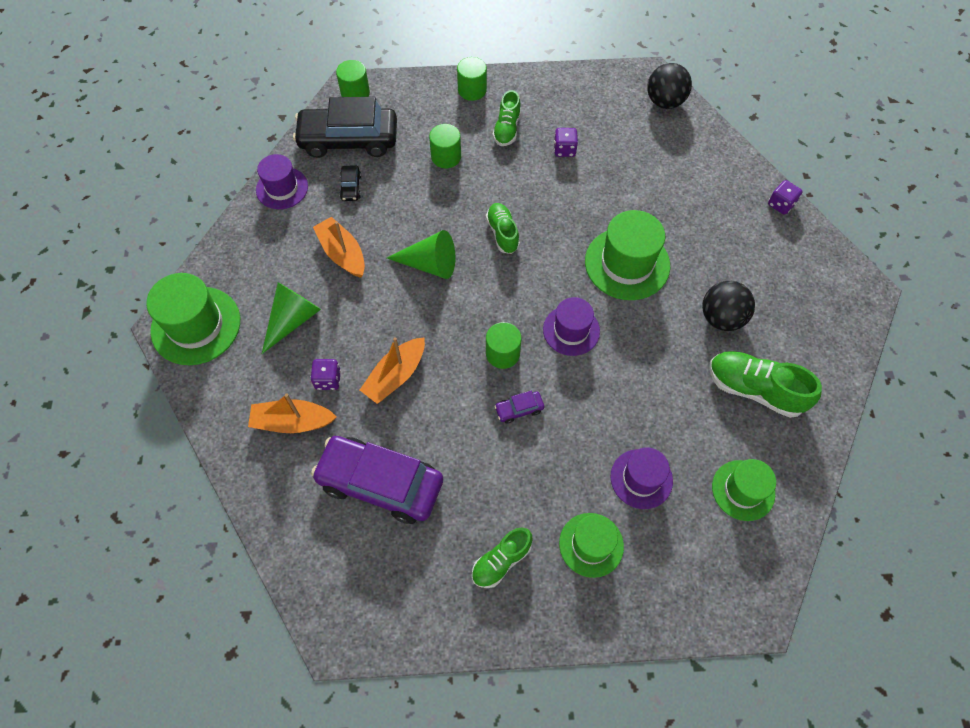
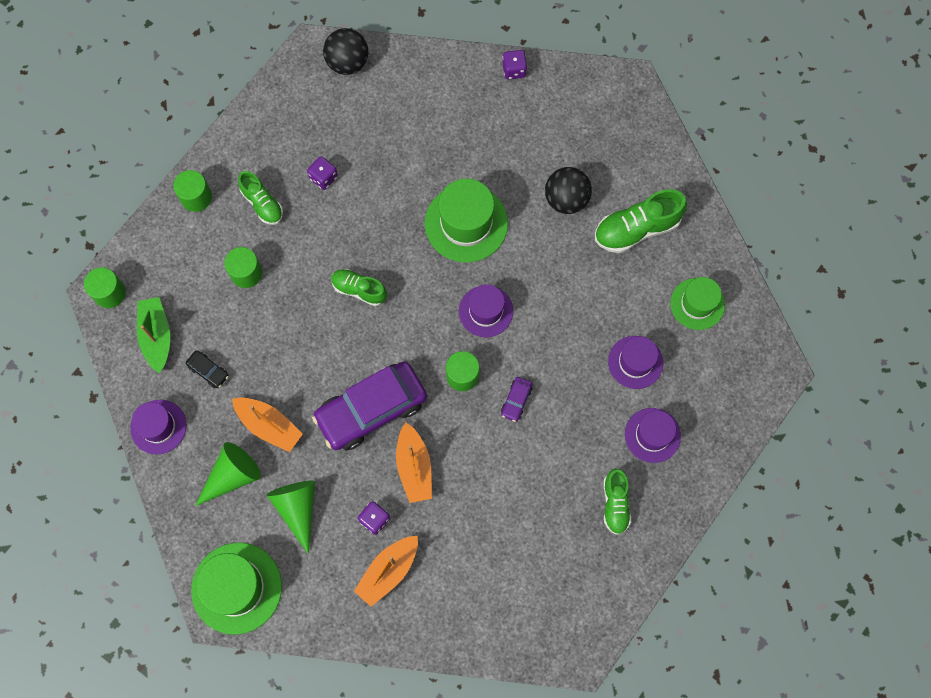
camera: 50 degrees left, 10 degrees up
(342, 254) = (269, 425): orange boat -> orange boat turned 150 degrees counterclockwise
(348, 140) = (156, 336): black car -> green boat
(380, 483) = (491, 543): purple car -> purple car (371, 410)
(430, 264) = (339, 366): green cone -> green cone (232, 476)
(591, 544) = (652, 435): green hat -> purple hat

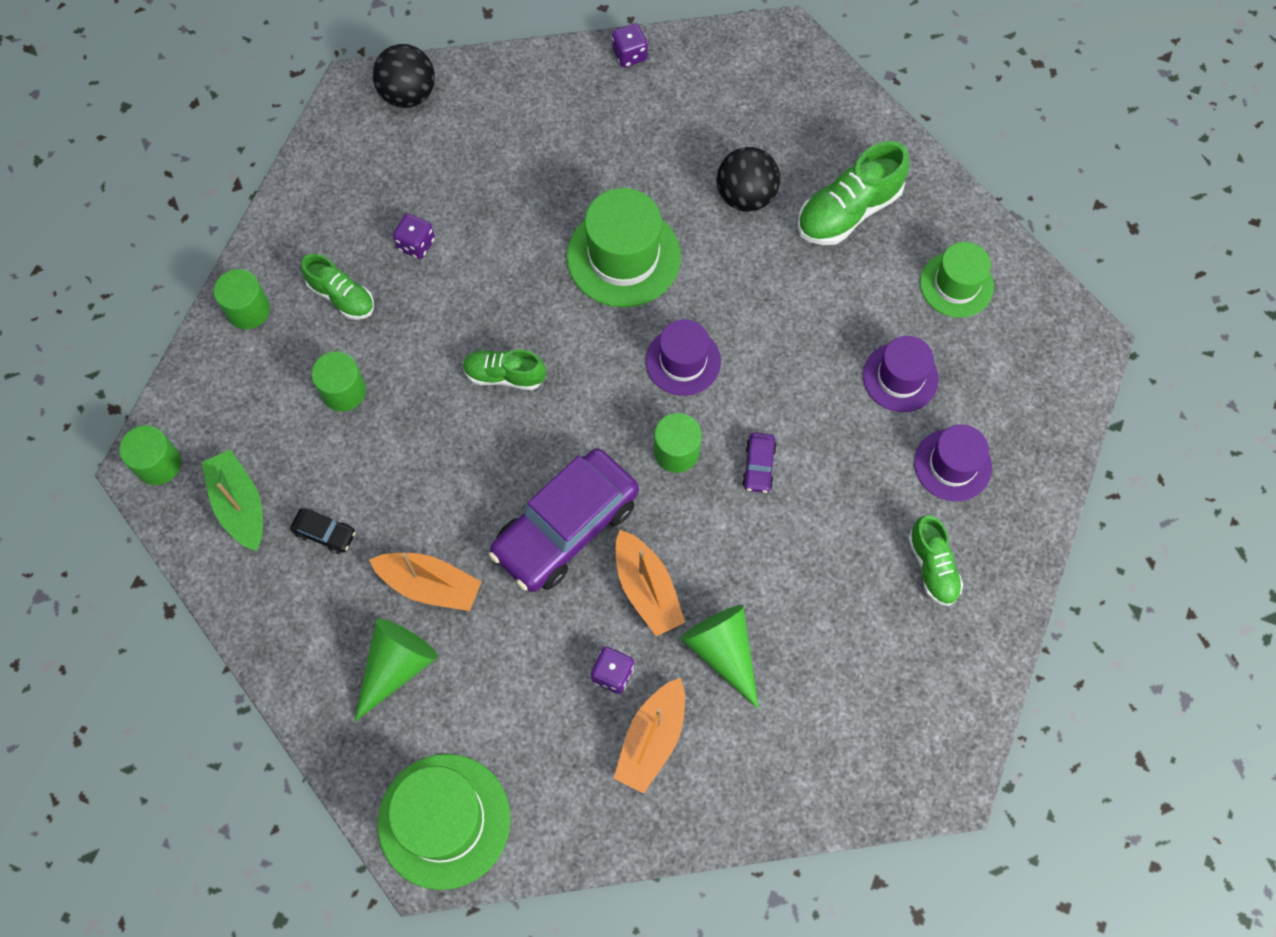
camera: 15 degrees left, 5 degrees down
(158, 427) = (273, 626): purple hat -> none
(297, 508) = (500, 687): green cone -> green cone (723, 651)

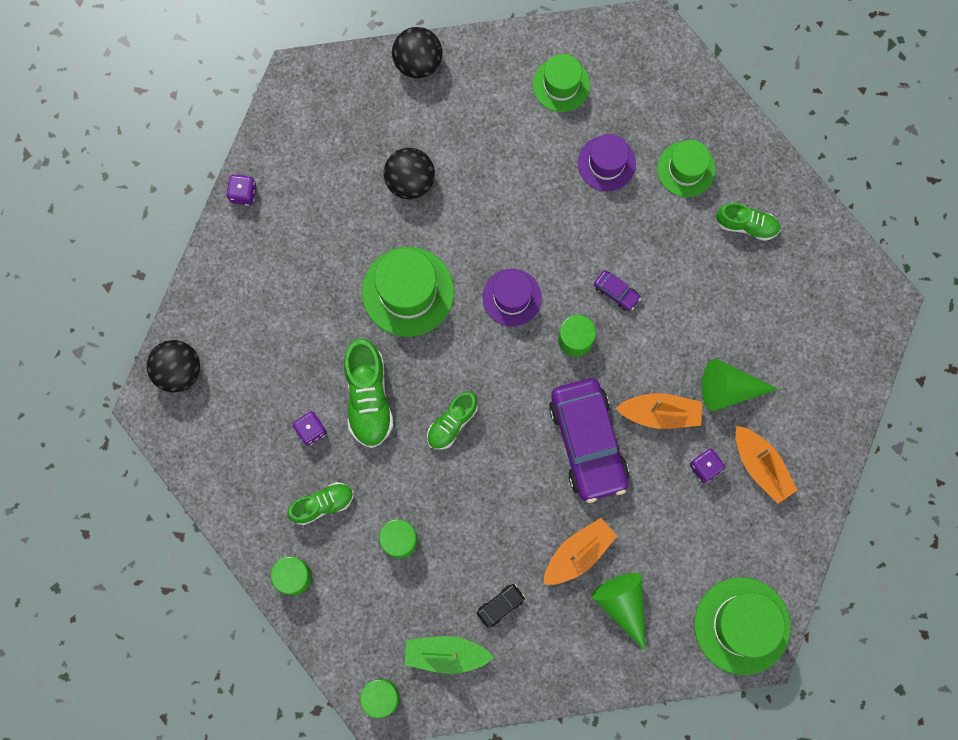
camera: 60 degrees left, 10 degrees up
(848, 211) = (463, 120): green shoe -> green shoe (368, 398)
(880, 136) = (418, 62): none -> black ball
(952, 465) = (686, 169): purple hat -> green hat

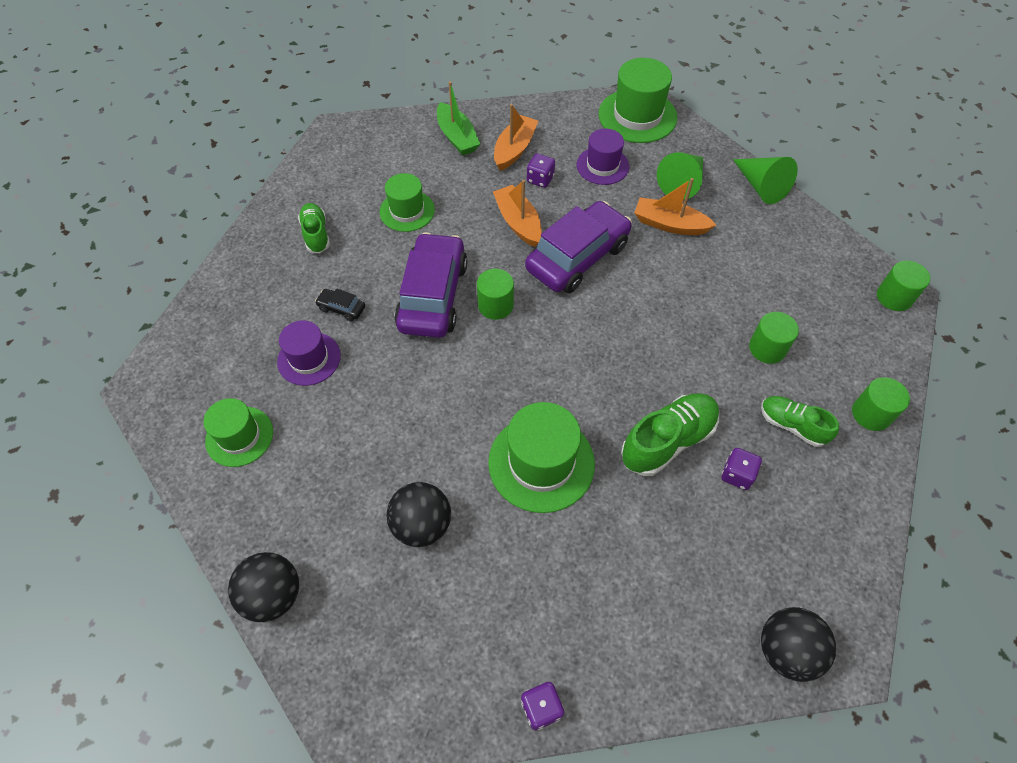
camera: 120 degrees left, 20 degrees down
(446, 654) = (821, 271): green boat -> green boat (457, 137)
(452, 423) = (637, 360): green shoe -> none
(500, 605) = (752, 254): black car -> black car (341, 308)
(512, 297) = (488, 371): purple hat -> purple hat (602, 166)
(616, 292) = (433, 296): purple car -> purple car, size x2.48
(686, 169) = (284, 296): green hat -> green hat (407, 211)
(728, 389) = (467, 190): green cone -> green cone (761, 186)

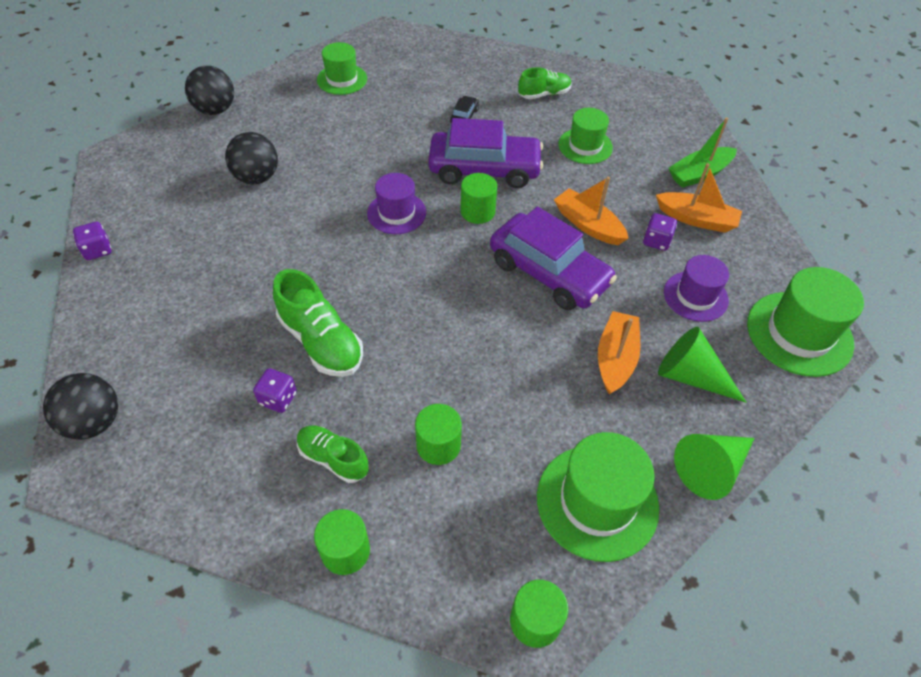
camera: 85 degrees right, 5 degrees down
(309, 359) = (412, 104): purple hat -> purple hat (396, 213)
(518, 222) = (588, 225): orange boat -> orange boat turned 105 degrees counterclockwise
(541, 463) = (305, 247): green hat -> green hat (597, 501)
(792, 425) = (333, 459): green shoe -> green shoe turned 90 degrees counterclockwise

